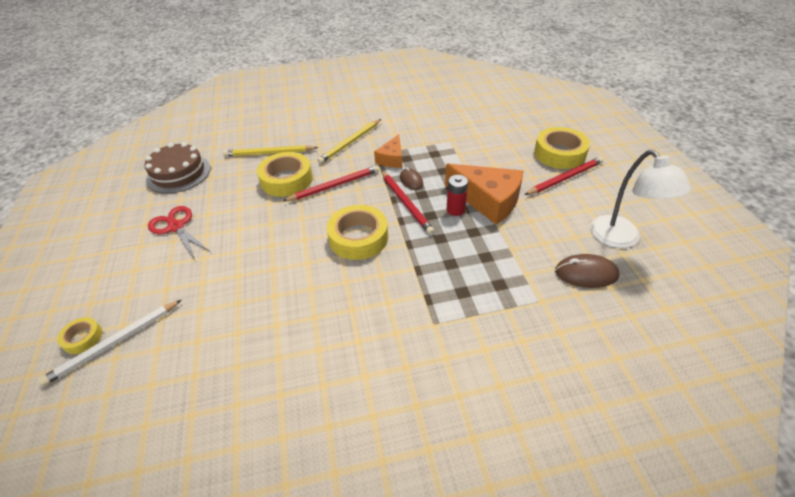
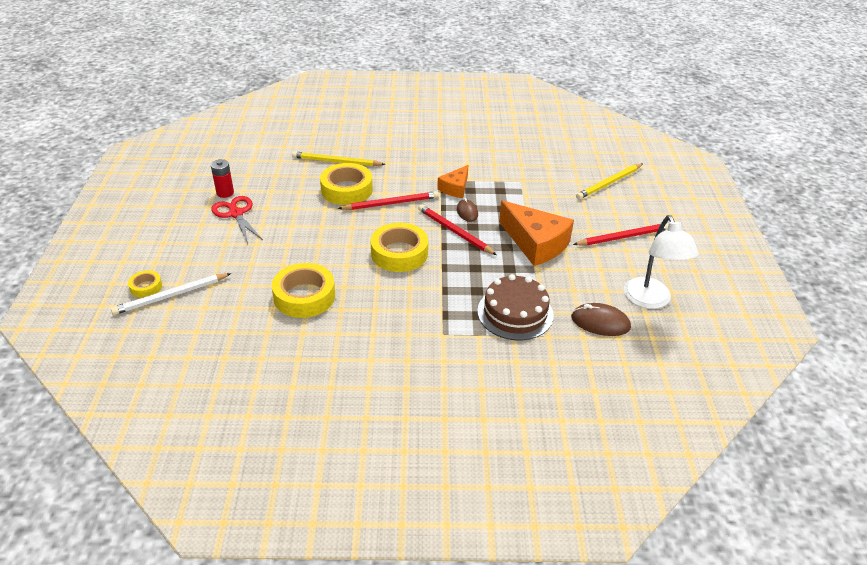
camera: 10 degrees right, 5 degrees down
(178, 173) = (246, 166): brown cake -> brown cake (515, 313)
(350, 143) = (419, 165): yellow pencil -> yellow pencil (609, 183)
(406, 203) = (454, 232): red pencil -> red pencil turned 150 degrees clockwise
(455, 209) = (500, 246): red battery -> red battery (225, 193)
(559, 153) = (629, 213): yellow tape -> yellow tape (304, 296)

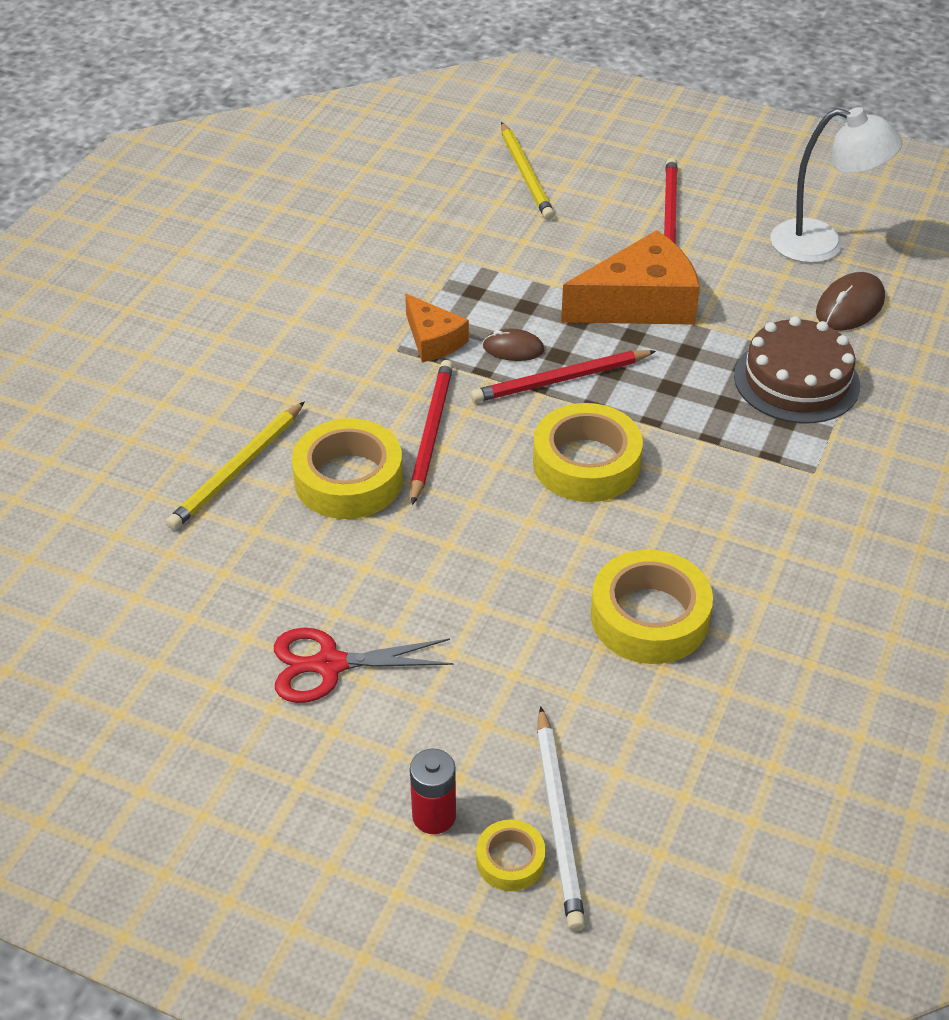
camera: 65 degrees left, 5 degrees up
(225, 193) = (237, 669): red battery -> red battery (434, 816)

